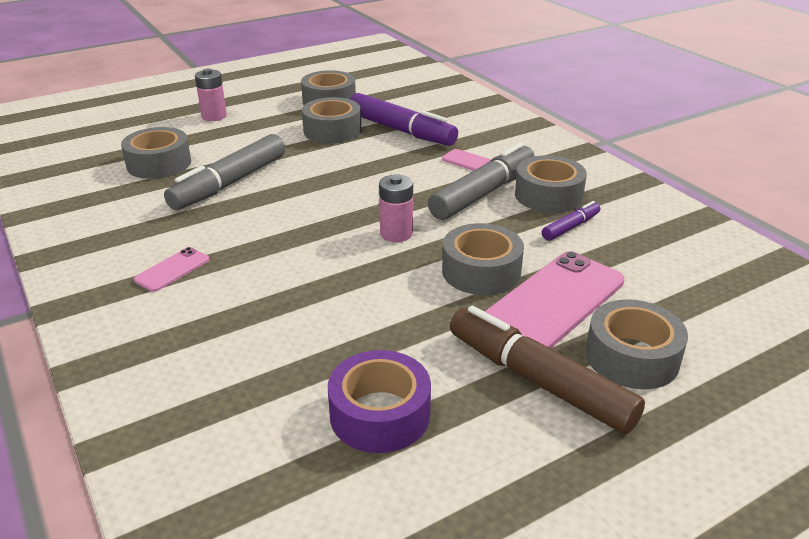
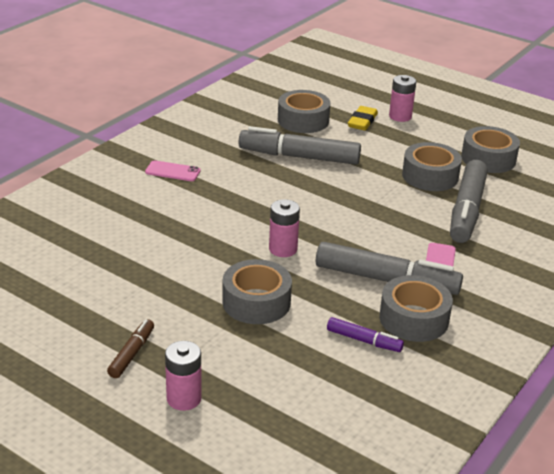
camera: 65 degrees right, 0 degrees up
(201, 135) = (362, 121): none -> yellow eraser
(380, 414) = (67, 291): purple tape -> none
(401, 131) = (466, 210): purple marker -> grey marker
(538, 380) = (132, 353): brown marker -> brown marker, size x0.50
(555, 301) = (238, 347): pink phone -> none
(632, 357) = (184, 398): grey tape -> pink battery

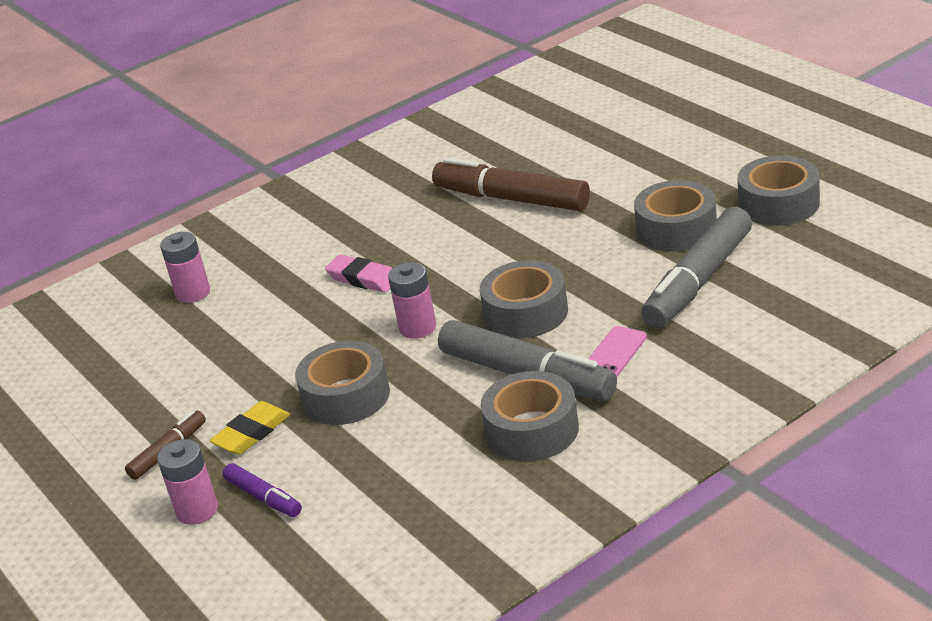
camera: 25 degrees right, 0 degrees up
(172, 171) = (338, 218): pink phone -> none
(218, 215) = (363, 279): none -> pink eraser
(299, 157) = (511, 199): grey marker -> brown marker
(303, 120) = (547, 146): grey tape -> grey tape (526, 313)
(362, 121) = (628, 147): yellow eraser -> yellow eraser (252, 433)
(364, 340) = (450, 455): purple marker -> purple marker (264, 497)
(400, 116) = (687, 139): pink battery -> pink battery (193, 293)

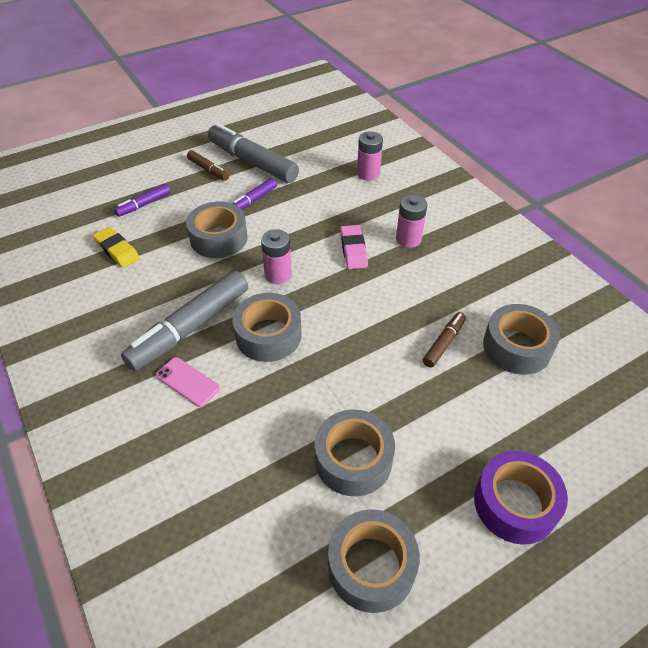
camera: 90 degrees right, 15 degrees up
(197, 510) = (150, 181): pink battery -> pink battery (408, 239)
(252, 433) = (205, 200): yellow eraser -> yellow eraser (117, 250)
(254, 384) = (253, 200): none -> purple marker
(363, 279) = (353, 250): pink eraser -> pink eraser turned 45 degrees counterclockwise
(511, 199) = (444, 343): brown marker -> brown marker, size x0.50
(532, 430) = (128, 324): grey tape -> grey tape (517, 347)
(689, 146) = (515, 503): none -> purple tape
(698, 281) = (261, 460): grey marker -> grey marker (252, 162)

